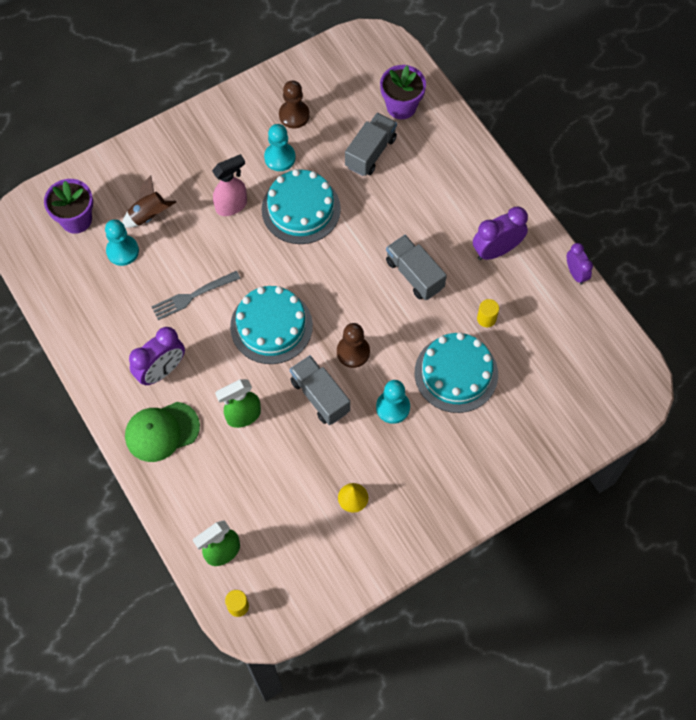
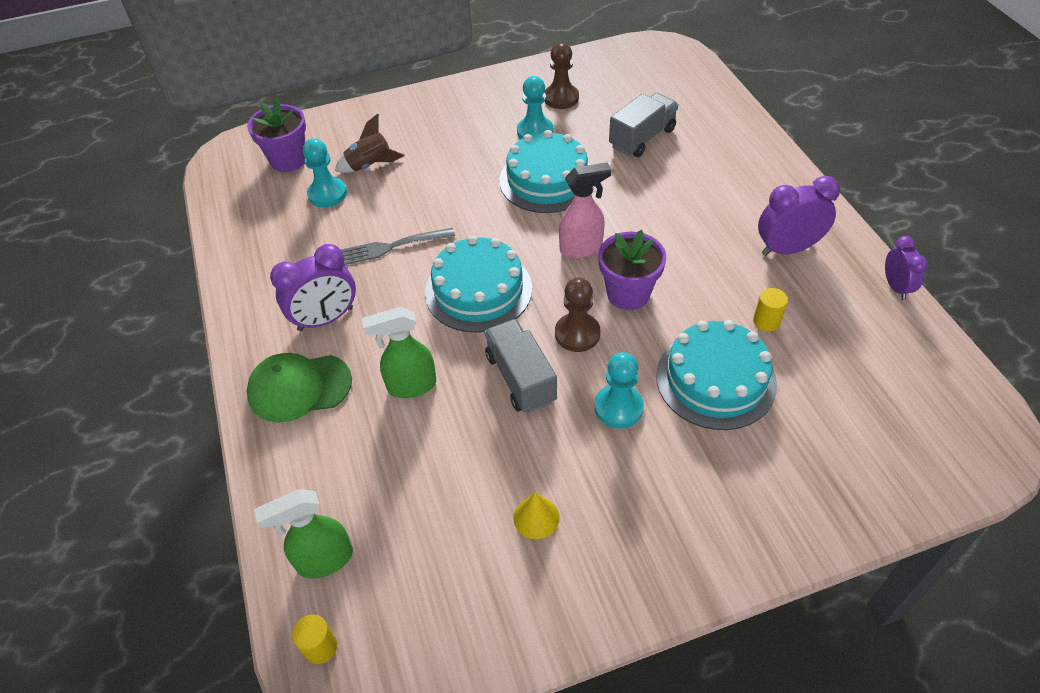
camera: 15 degrees right, 15 degrees down
(232, 206) = (467, 167): pink spray bottle -> pink spray bottle (582, 248)
(401, 106) = (686, 103): purple flower pot -> purple flower pot (628, 294)
(414, 274) = (675, 260): grey truck -> none

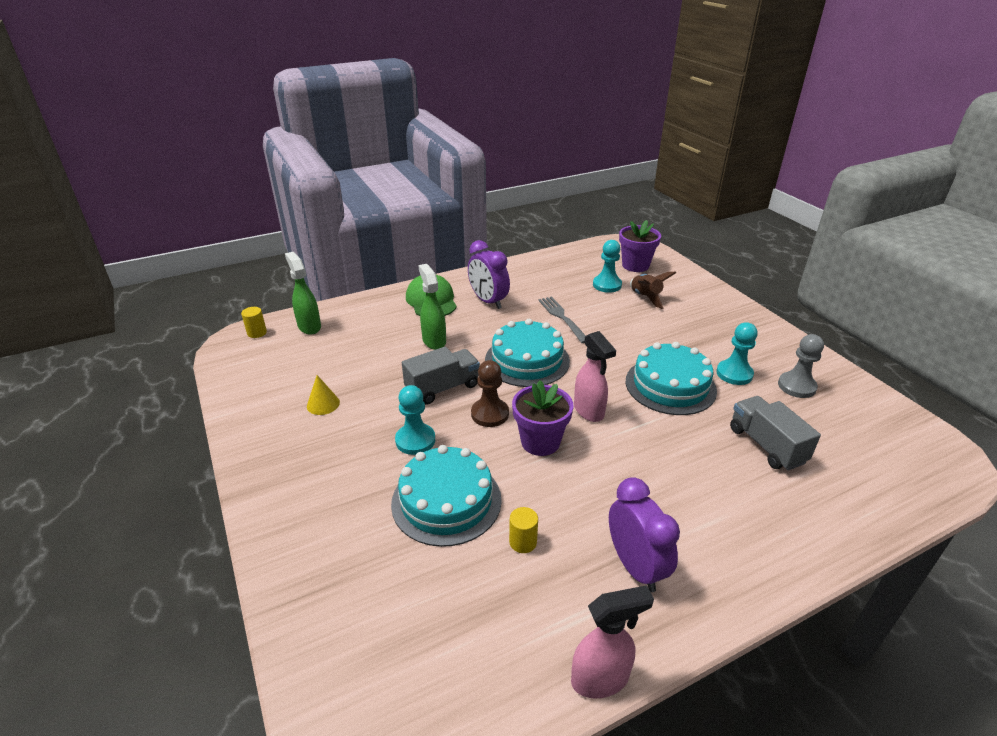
camera: 80 degrees right, 15 degrees down
(561, 98) = (796, 386): brown pawn -> grey pawn
(642, 138) = (766, 445): grey truck -> grey truck turned 150 degrees counterclockwise
(895, 287) = (601, 679): purple clock -> pink spray bottle

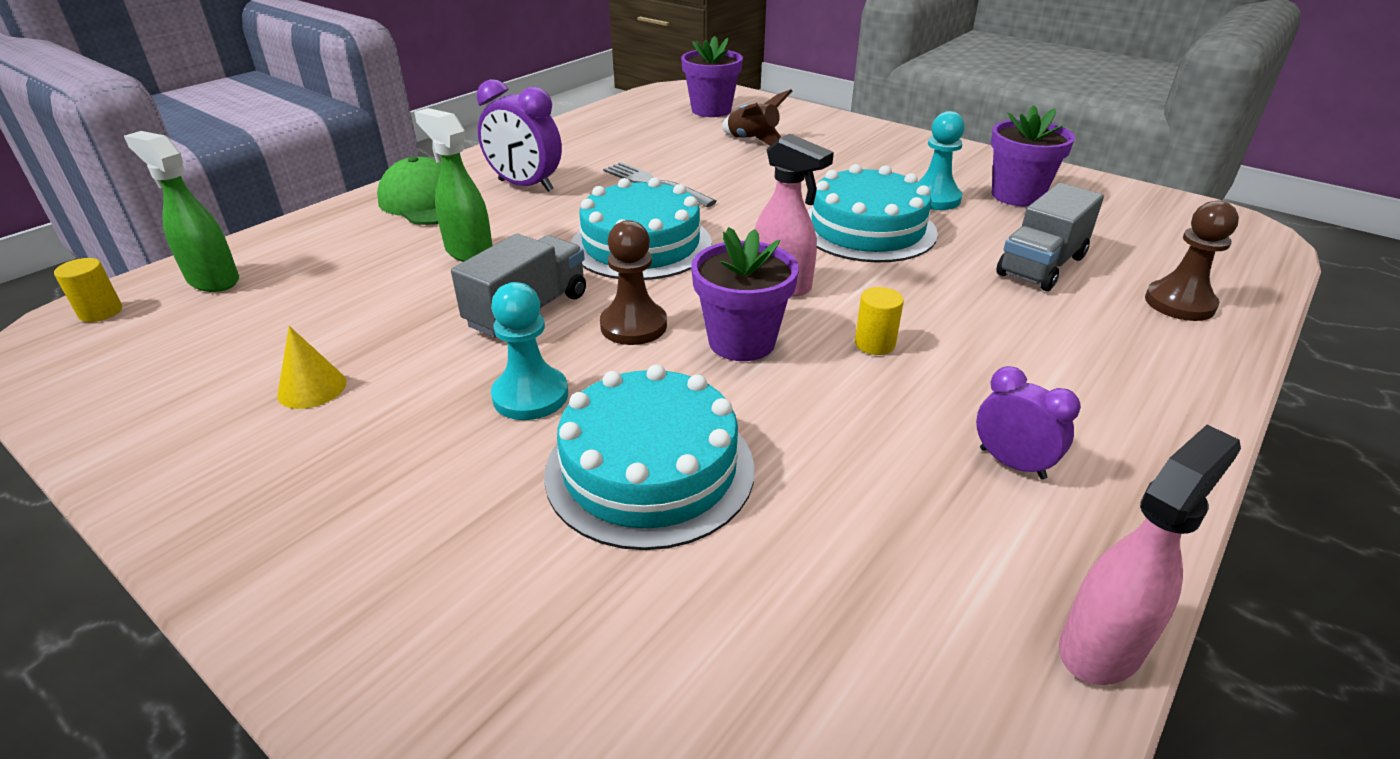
camera: 25 degrees left, 0 degrees up
(523, 542) = (822, 487): yellow cylinder -> yellow cylinder (874, 344)
(607, 285) = (689, 137): turquoise pawn -> none
(635, 566) = (1012, 463): purple clock -> purple clock, size x0.62
(766, 445) = (1041, 266): grey truck -> grey truck turned 90 degrees counterclockwise
(796, 386) = (1017, 195): grey pawn -> purple flower pot
(841, 502) = (1179, 303): none -> brown pawn

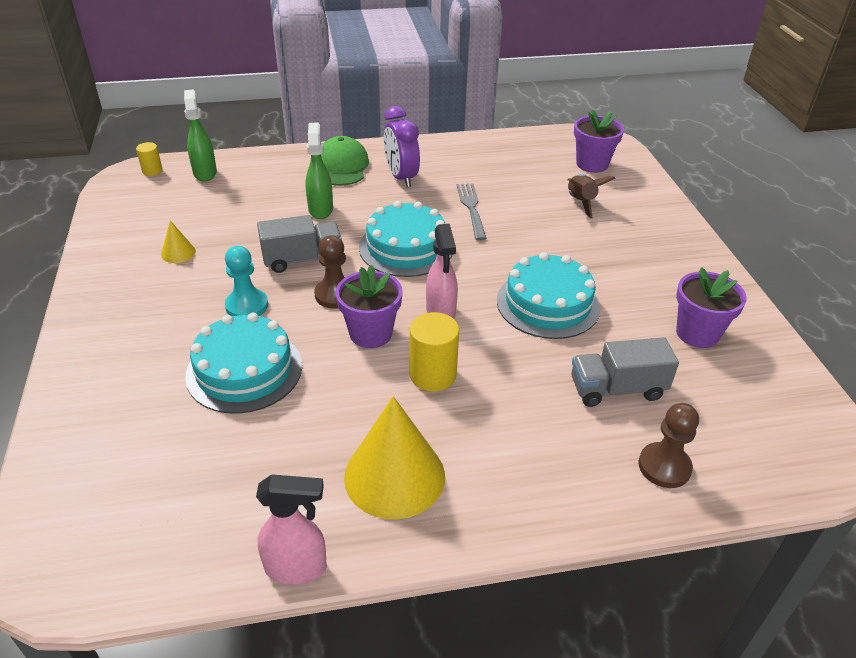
camera: 40 degrees right, 5 degrees up
(874, 344) = (433, 375): yellow cylinder -> yellow cylinder, size x1.74
(934, 199) = (631, 305): turquoise pawn -> none
(1012, 463) = (394, 476): purple clock -> yellow cone

